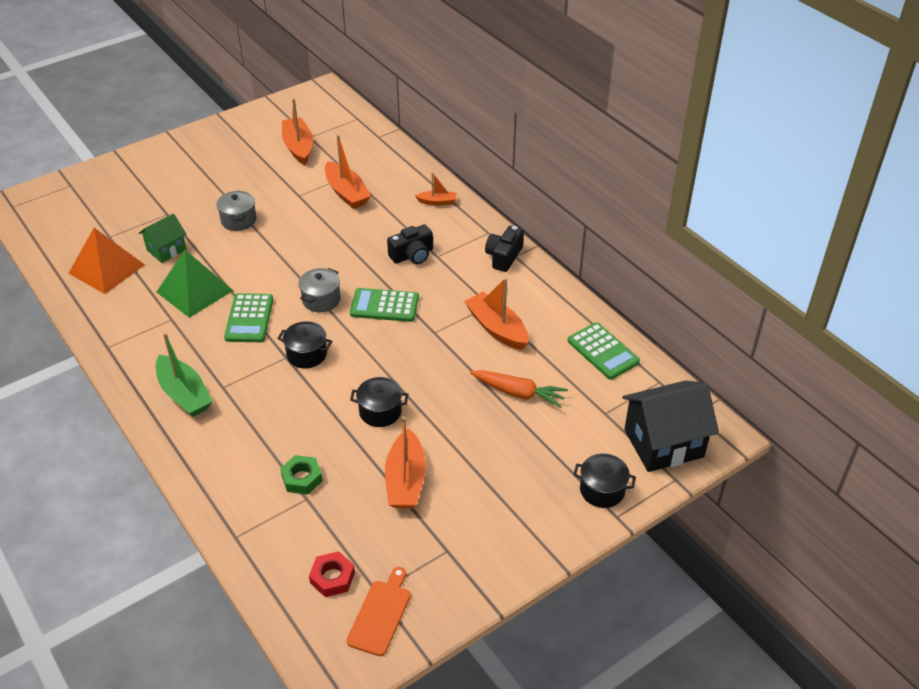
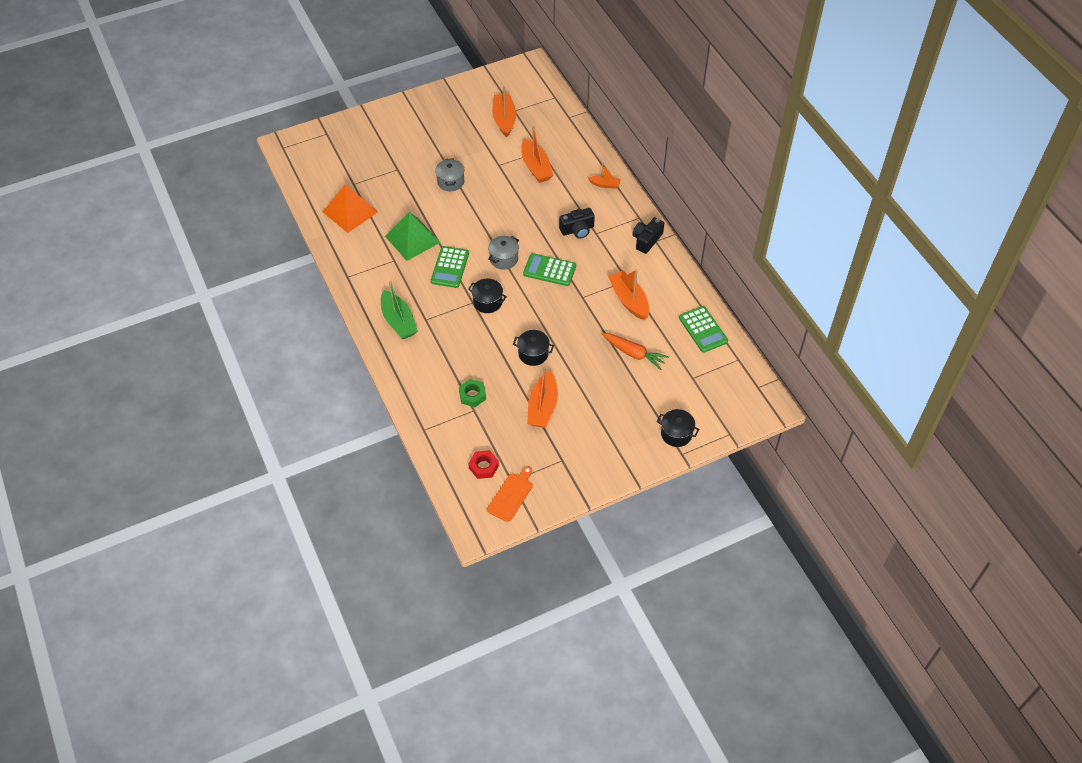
camera: 10 degrees right, 10 degrees up
(166, 250) = (395, 201): green house -> none
(663, 443) = (728, 406): black house -> none

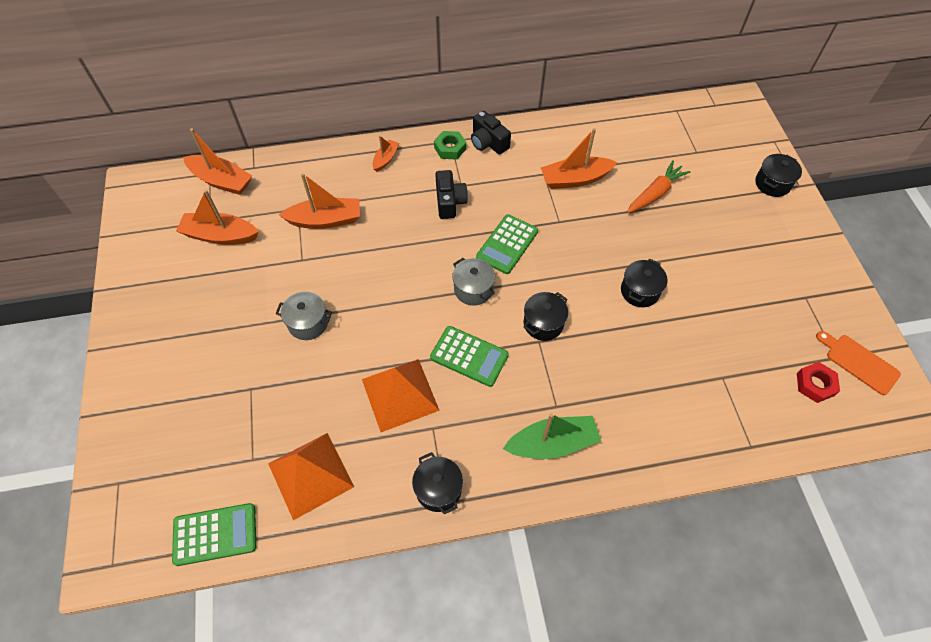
camera: 75 degrees left, 5 degrees up
(355, 271) = (438, 489): none -> black pot
(412, 239) = (400, 394): green pyramid -> orange pyramid
(472, 395) = (698, 374): green nut -> green nut (450, 148)
(542, 407) = (724, 299): orange boat -> orange boat (221, 181)
(703, 329) = (631, 127): green calculator -> green calculator (215, 534)

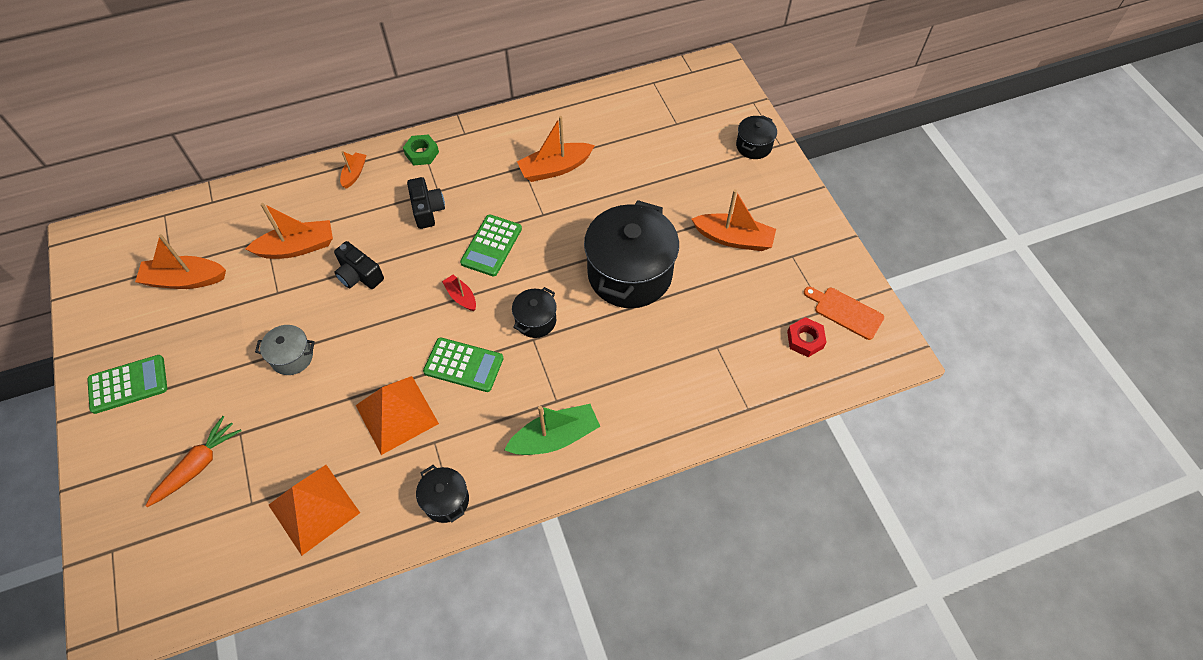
camera: 10 degrees left, 0 degrees up
(215, 534) = (222, 583): green calculator -> green calculator (128, 384)
(221, 181) = (178, 221): orange boat -> orange boat (733, 238)
(473, 289) = (461, 297): grey pot -> red boat
(488, 142) = (461, 141): black camera -> black camera (359, 275)
(640, 291) = (629, 274): black pot -> black pot, size x2.13
(655, 193) = (638, 172): orange carrot -> orange carrot (198, 465)

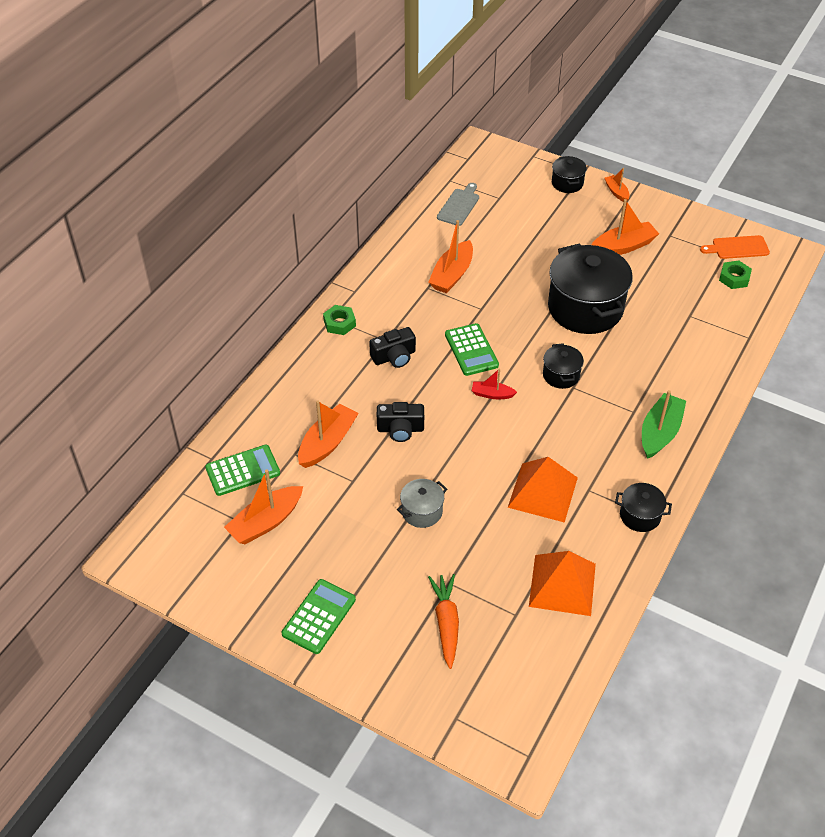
camera: 40 degrees left, 10 degrees down
(354, 174) = (305, 368): orange boat -> orange boat (616, 192)
(427, 210) = (394, 357): black camera -> black camera turned 120 degrees clockwise
(463, 365) = (548, 433): green calculator -> green calculator (243, 471)
(633, 110) = (459, 206): none -> grey cutting board
(805, 340) = (734, 278): red nut -> green nut

